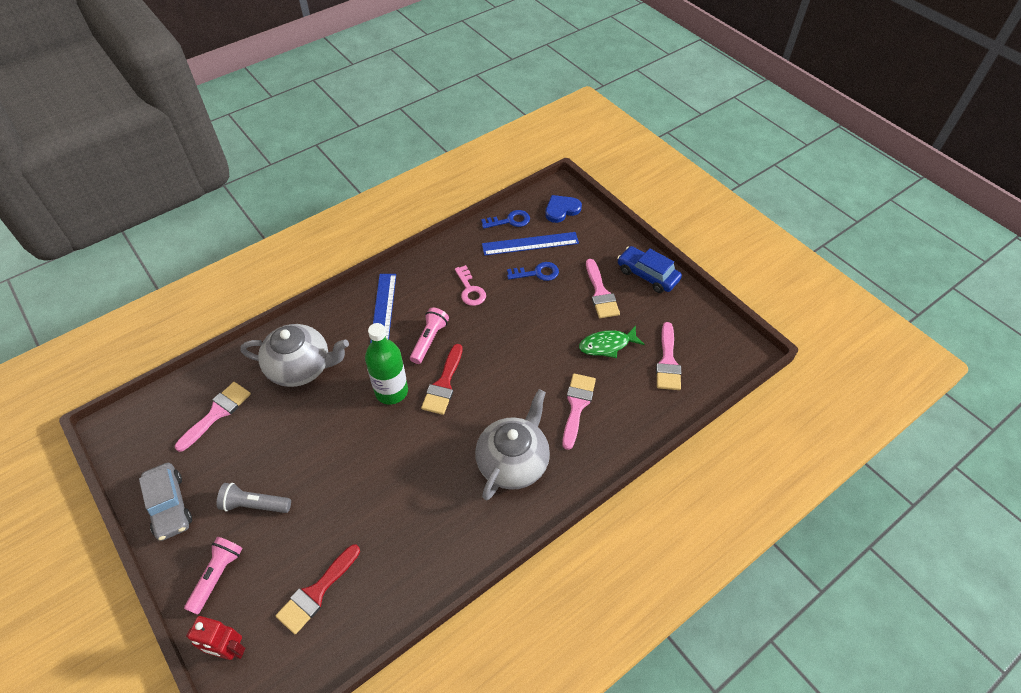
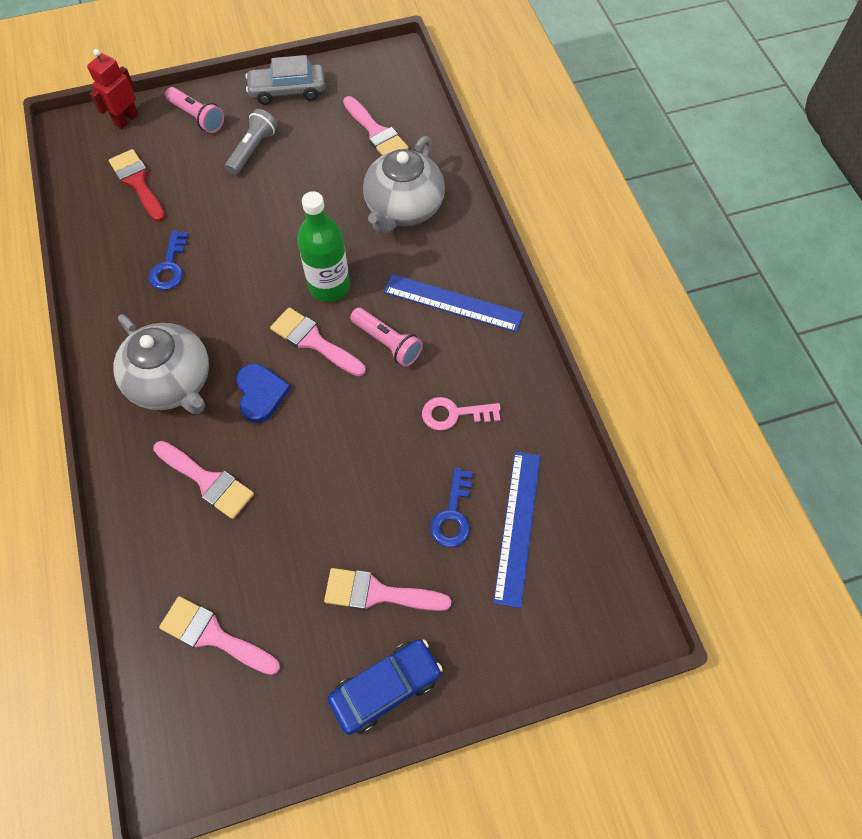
camera: 110 degrees right, 10 degrees up
(444, 384) = (313, 341): red brush -> pink brush
(509, 221) = (578, 512): blue key -> blue key (170, 266)
(561, 210) = (581, 606): blue heart -> blue heart (260, 393)
(607, 345) = (281, 561): green fish -> none

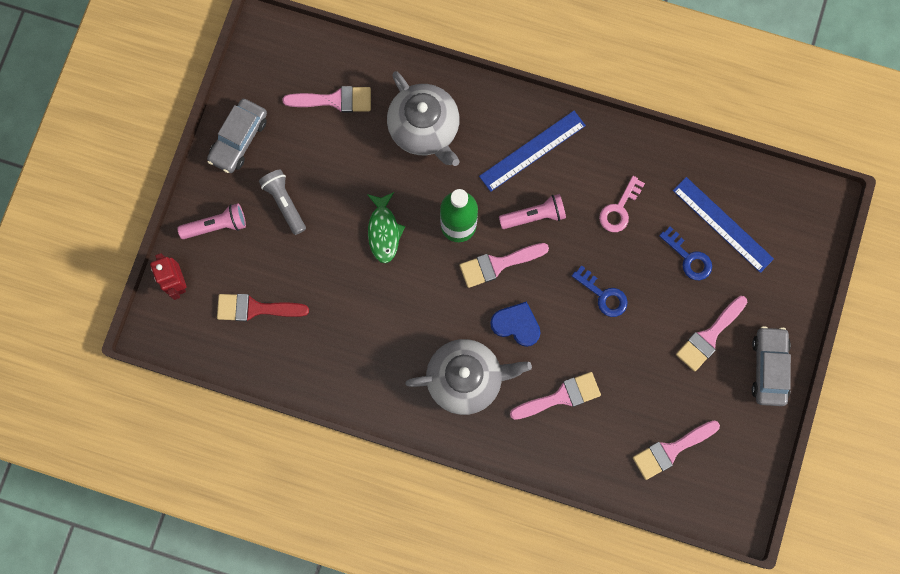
camera: 55 degrees left, 15 degrees up
(170, 266) = (358, 327): blue key -> blue key (603, 295)
(279, 233) = (384, 231): none -> green fish
(386, 688) = (769, 368): blue car -> grey car

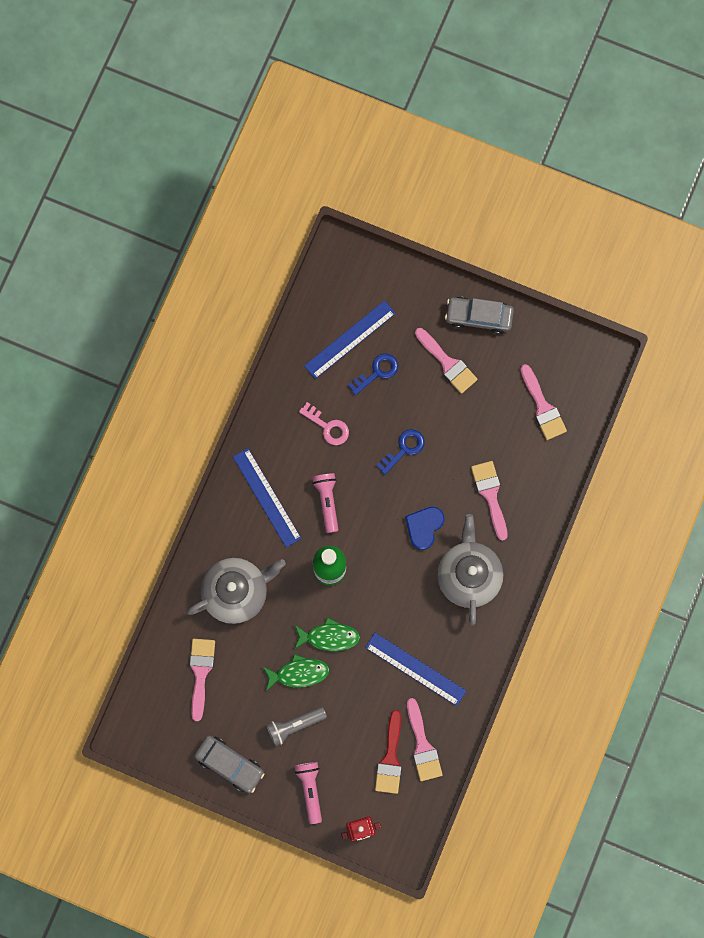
camera: 85 degrees left, 0 degrees up
(341, 202) = (299, 673): none -> green fish
(355, 328) = (415, 669): none -> blue ruler
(498, 264) = (368, 538): pink brush -> pink brush (422, 745)

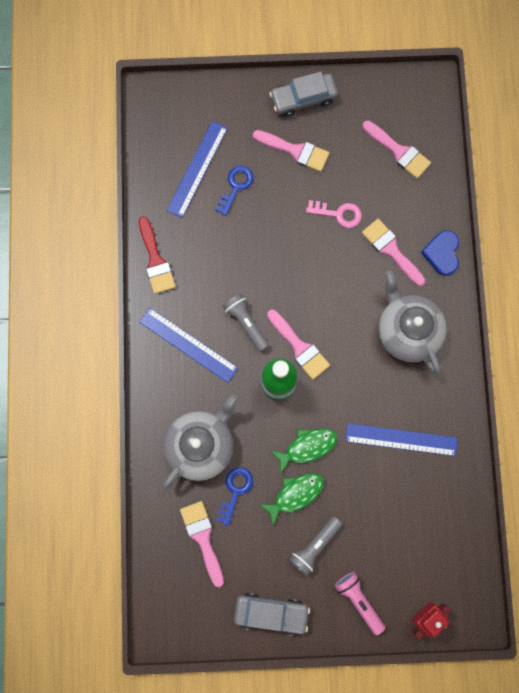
camera: 25 degrees left, 0 degrees up
(327, 426) = (214, 255): pink key -> pink key (338, 214)
(327, 501) = (246, 323): pink flashlight -> grey flashlight
(390, 758) = (419, 534): red brush -> red brush (156, 260)
(403, 449) = (293, 244): blue key -> blue key (235, 491)
(422, 745) = (442, 508): pink brush -> pink brush (299, 347)
(424, 527) = (345, 305): blue heart -> blue heart (442, 253)

